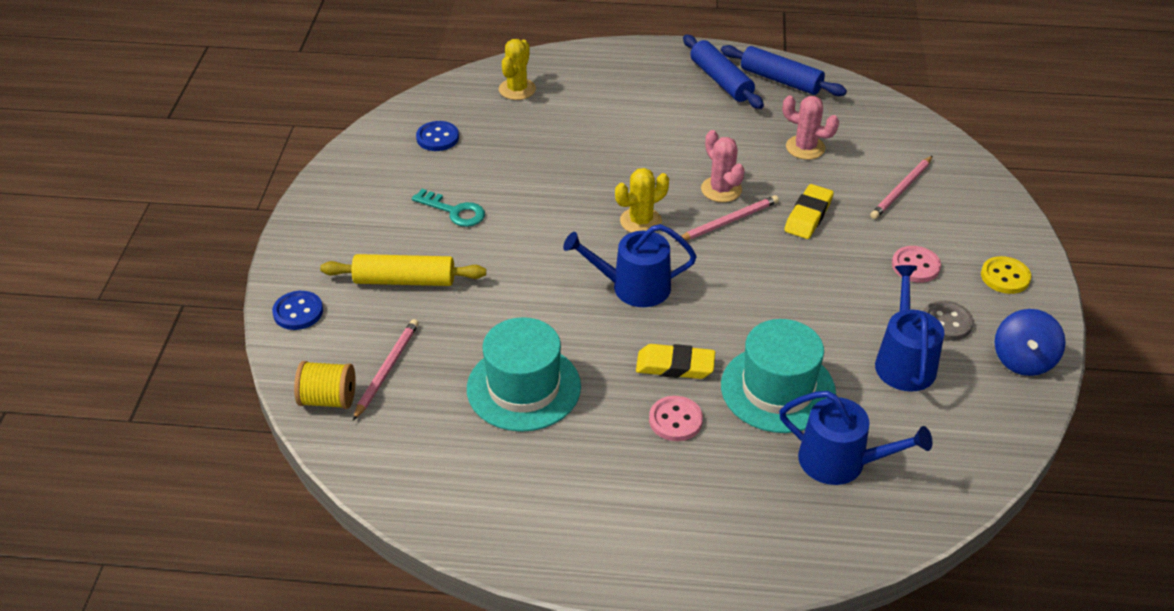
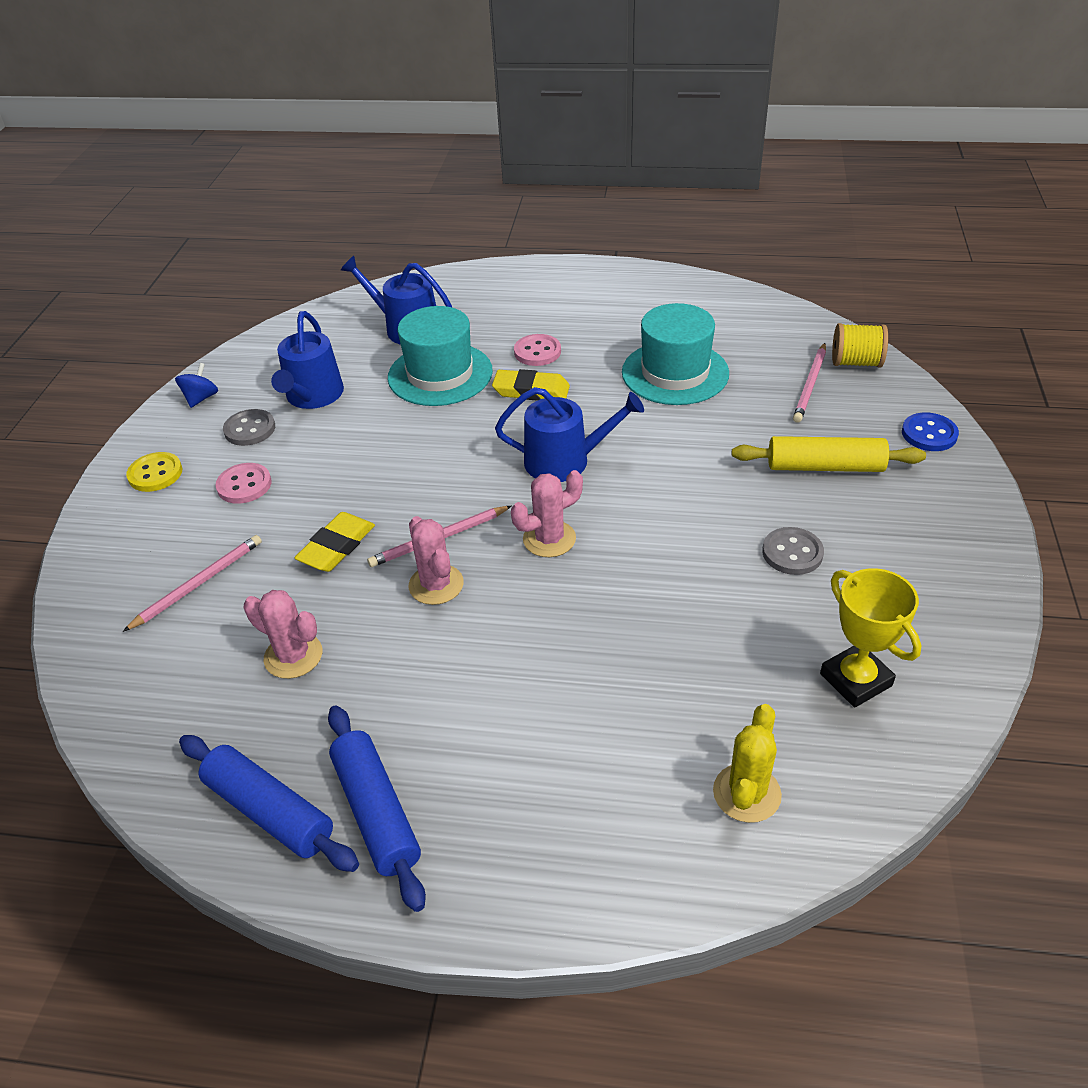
camera: 175 degrees left, 0 degrees up
(437, 138) = (855, 680): blue button -> yellow trophy
(454, 211) = (792, 553): turquoise key -> grey button
(640, 221) = (549, 539): yellow cactus -> pink cactus
(1023, 360) = (201, 398): blue spinning top -> blue spinning top, size x0.66

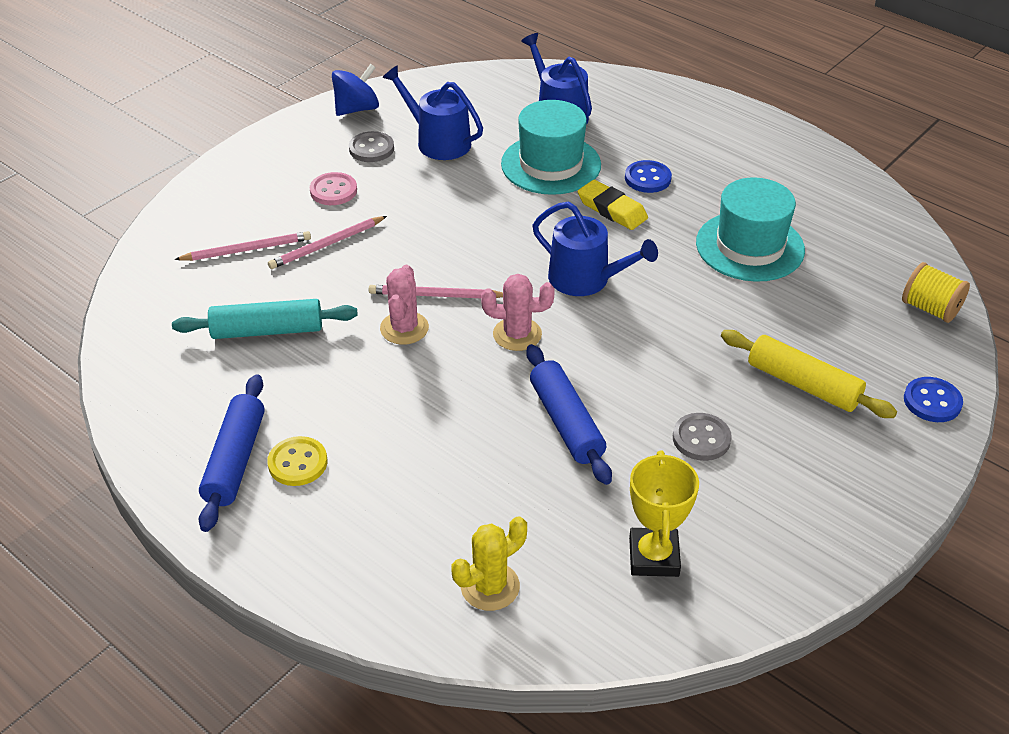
camera: 30 degrees right, 0 degrees up
(155, 474) = (281, 155): yellow button -> yellow button (297, 463)
(201, 398) = (357, 109): blue spinning top -> blue spinning top, size x1.51
(269, 811) = (172, 424): blue rolling pin -> blue rolling pin (566, 422)
(293, 656) = (267, 330): pink cactus -> turquoise rolling pin
(313, 396) = (438, 141): blue watering can -> blue watering can turned 90 degrees clockwise
(337, 547) = (359, 267): yellow eraser -> none
(537, 352) = (647, 178): pink button -> blue button
(810, 385) = (864, 309): pink pencil -> pink pencil (327, 245)

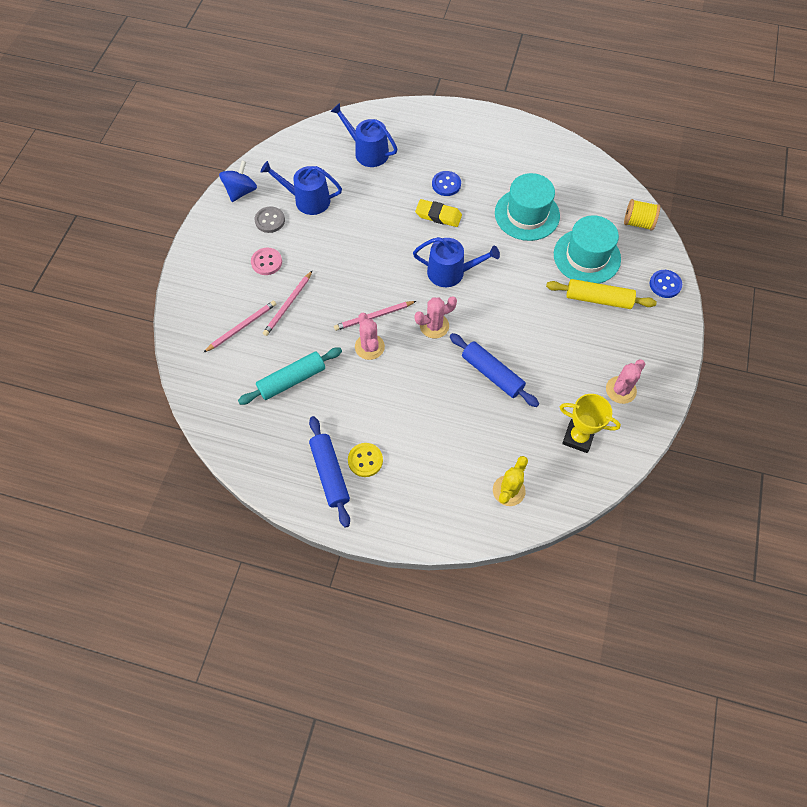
camera: 25 degrees left, 20 degrees up
(551, 164) = (385, 194): turquoise hat -> turquoise hat (587, 256)
(653, 557) = (578, 437): yellow trophy -> yellow trophy turned 45 degrees counterclockwise
(701, 438) = (565, 355): grey button -> none
(769, 517) = (621, 390): none -> pink cactus

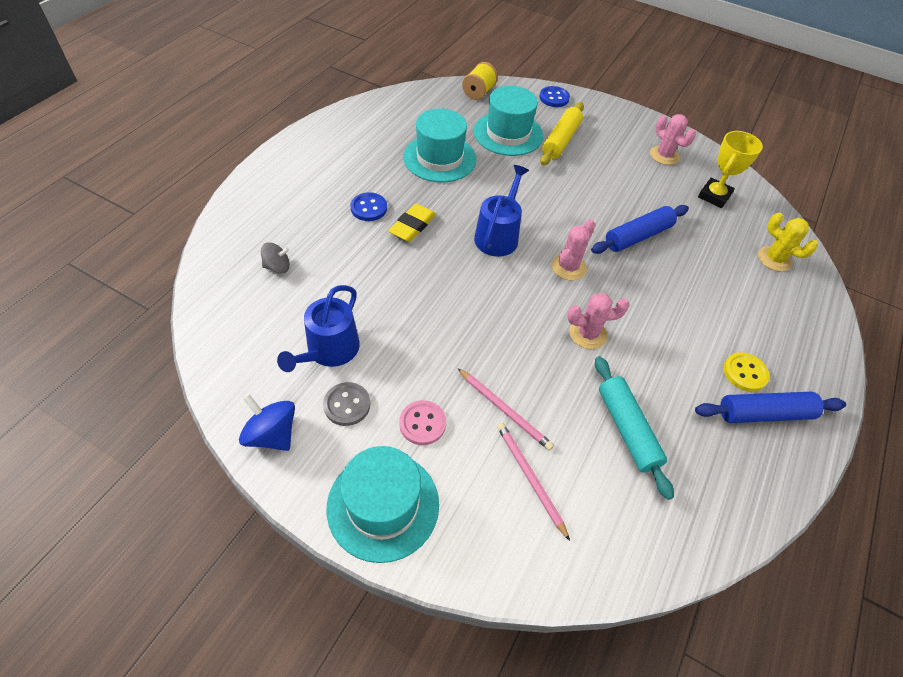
camera: 80 degrees left, 10 degrees down
(208, 256) = (383, 505): none -> turquoise hat
(368, 152) = (277, 267): blue watering can -> grey spinning top
(374, 316) = (544, 319): pink pencil -> none
(434, 326) = (568, 267): pink cactus -> pink cactus turned 45 degrees clockwise

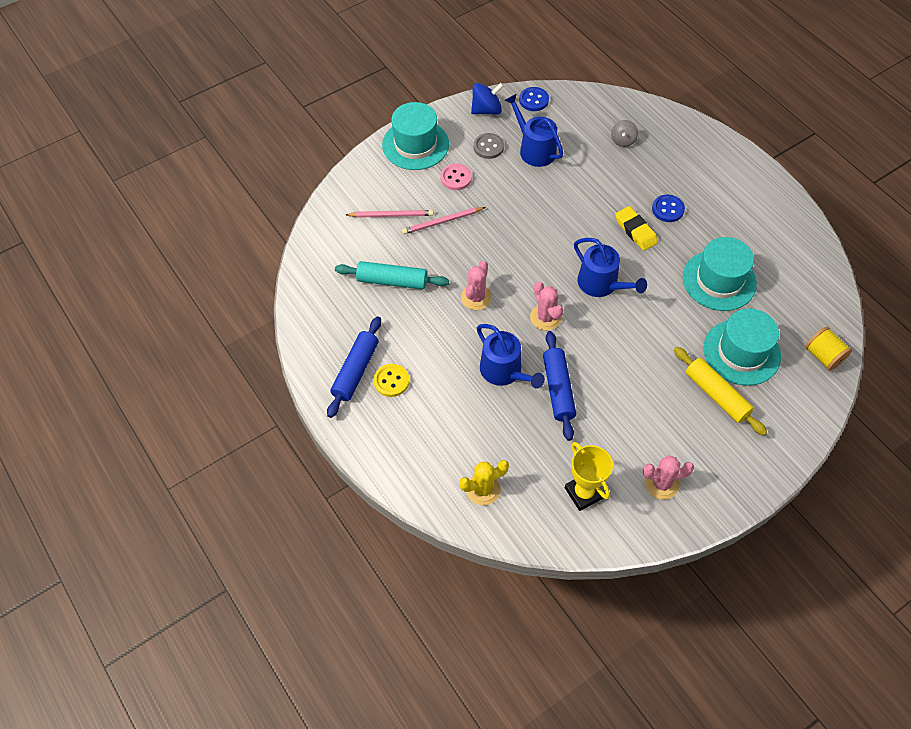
camera: 120 degrees right, 5 degrees up
(554, 98) = (796, 426): blue button -> blue button (533, 100)
(653, 281) = (504, 371): none -> blue watering can

